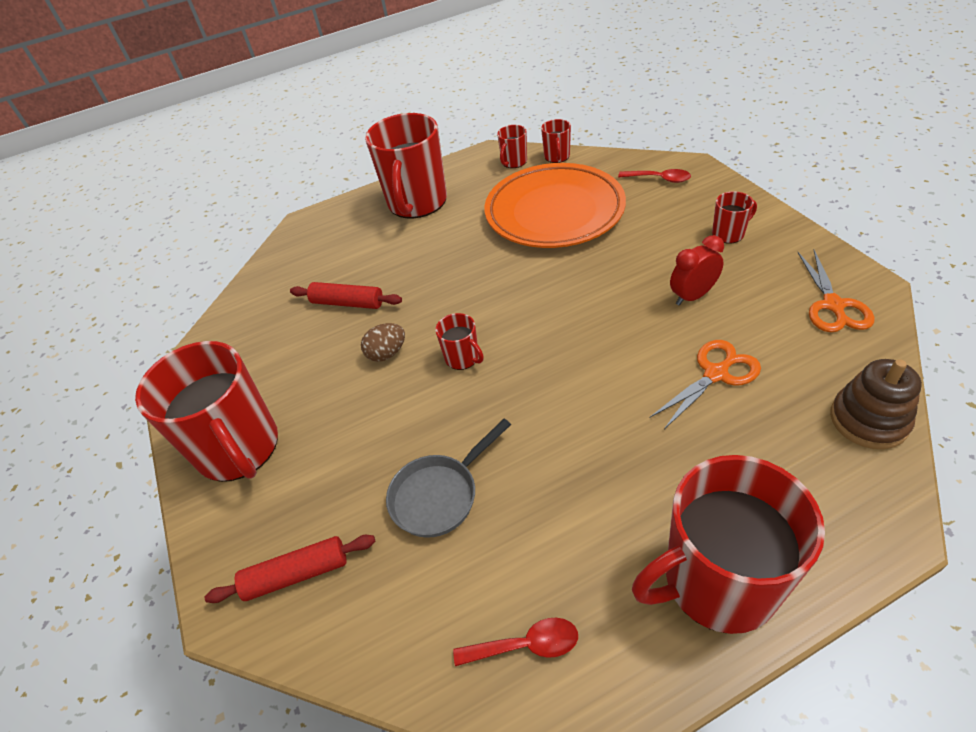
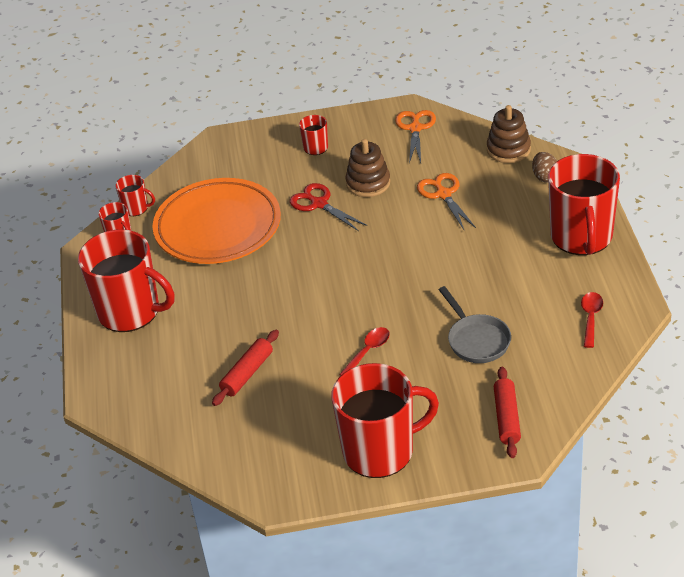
camera: 75 degrees left, 5 degrees down
(387, 353) = (327, 353): brown egg -> brown egg (545, 177)
(462, 358) = (358, 310): red mug -> none
(630, 268) = (319, 204): none -> red scissors
(659, 179) = (221, 160): red spoon -> red spoon (368, 351)
(692, 296) = (368, 183): red clock -> brown stacking toy
(833, 305) = (415, 128): orange scissors -> orange scissors turned 105 degrees counterclockwise

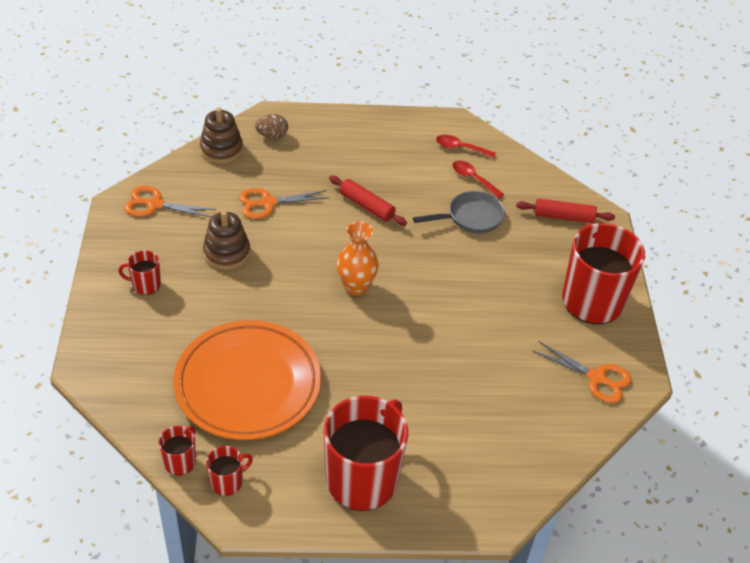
camera: 90 degrees left, 5 degrees up
(247, 373) = (480, 382): red rolling pin -> red rolling pin (366, 206)
(269, 461) = (596, 378): none -> orange scissors
(319, 204) = (244, 295): red scissors -> none
(349, 271) = (356, 286): none -> orange vase
(368, 351) = (469, 289): red spoon -> red spoon (473, 179)
(581, 237) = (361, 132): red mug -> none

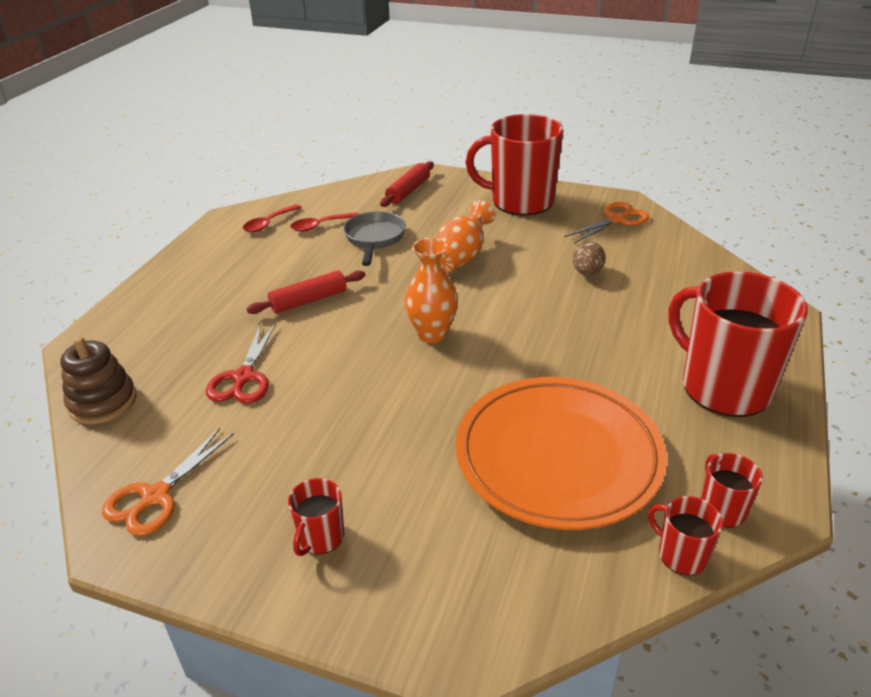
camera: 65 degrees left, 10 degrees down
(226, 253) = (309, 434): brown stacking toy -> none
(268, 203) = (244, 377): orange scissors -> red scissors
(272, 135) = (121, 350): brown egg -> brown egg (587, 272)
(470, 279) = (461, 258): none -> orange vase

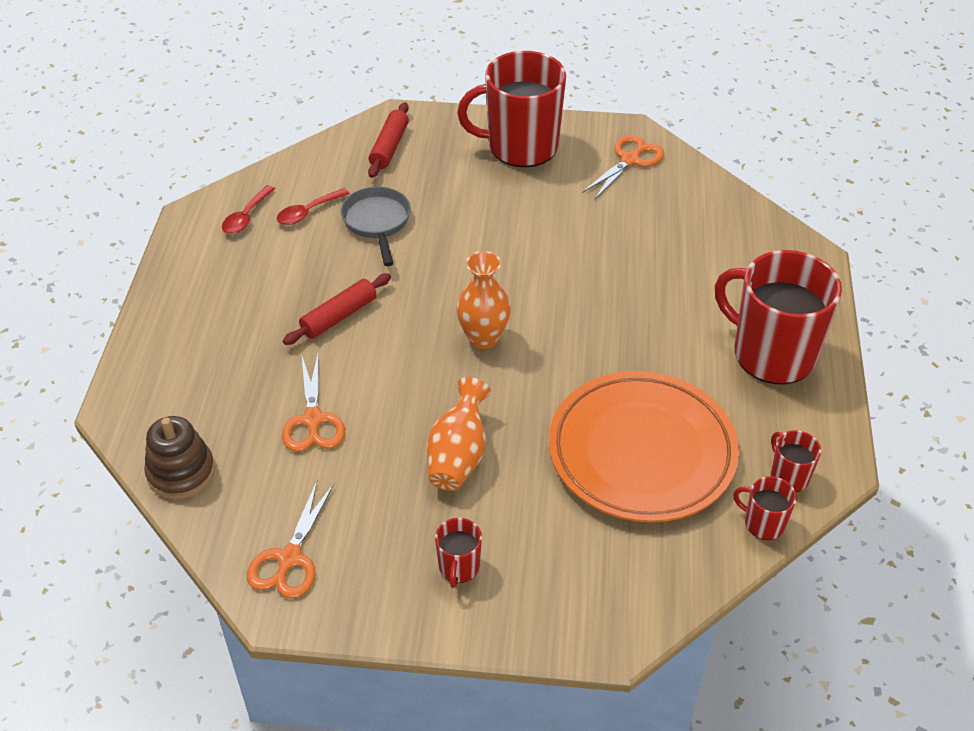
camera: 15 degrees left, 10 degrees up
(244, 377) = (313, 420): red scissors -> orange scissors
(461, 258) = (481, 236): orange vase -> orange vase (458, 455)
(587, 272) = (617, 237): brown egg -> none

